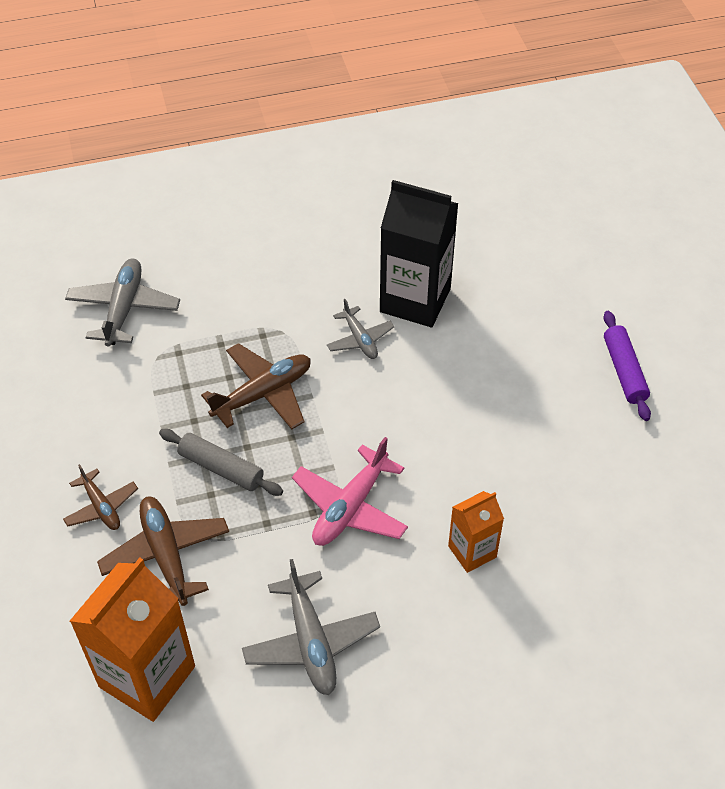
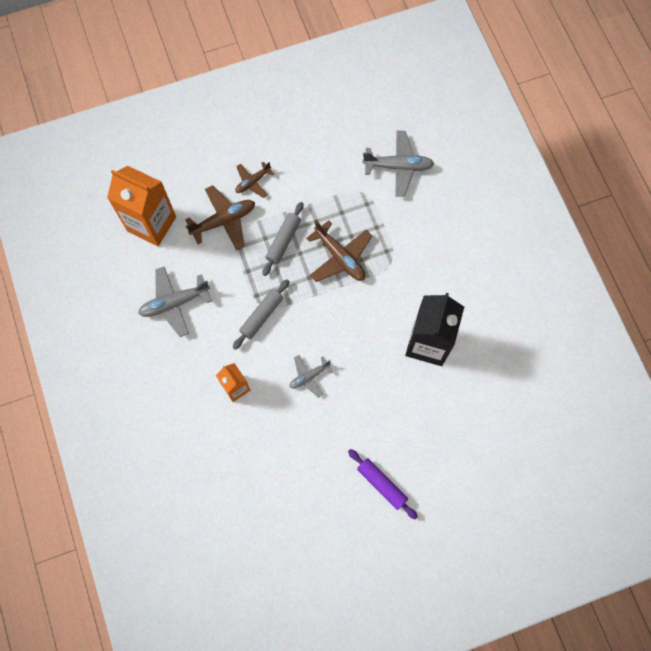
camera: 85 degrees right, 20 degrees up
(350, 507) = (262, 316): pink plane -> grey rolling pin
(360, 339) = (390, 310): grey plane -> grey plane (309, 376)
(624, 371) = (382, 484): purple rolling pin -> purple rolling pin turned 60 degrees clockwise

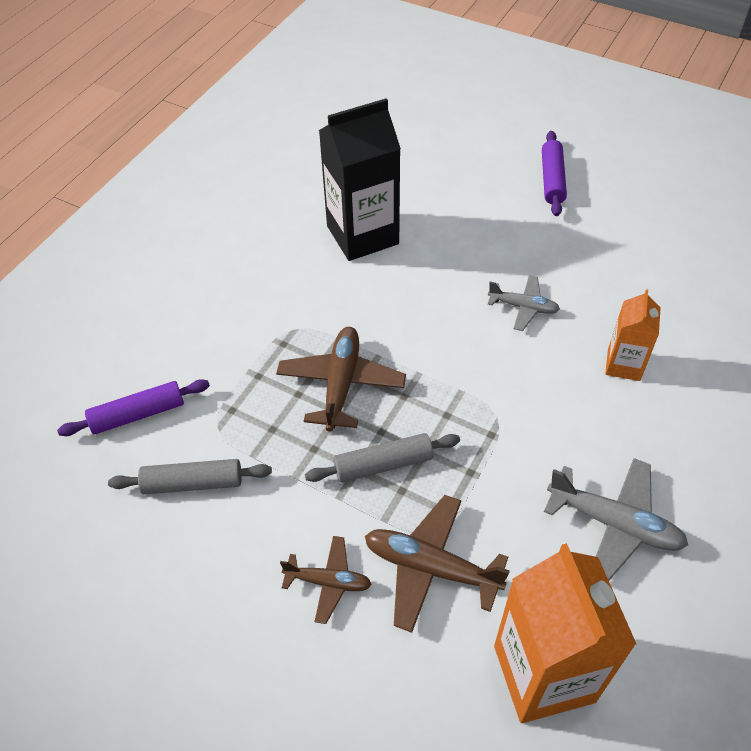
camera: 130 degrees left, 20 degrees down
(262, 316) = (510, 407): grey rolling pin -> grey rolling pin (193, 483)
(398, 166) = (138, 414): grey plane -> purple rolling pin

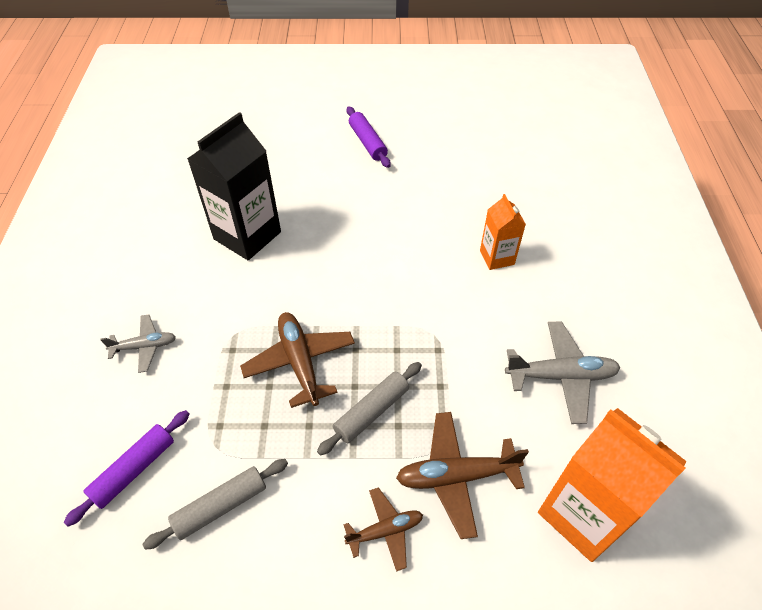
camera: 30 degrees left, 0 degrees up
(523, 307) = (403, 244): grey plane -> grey plane (144, 346)

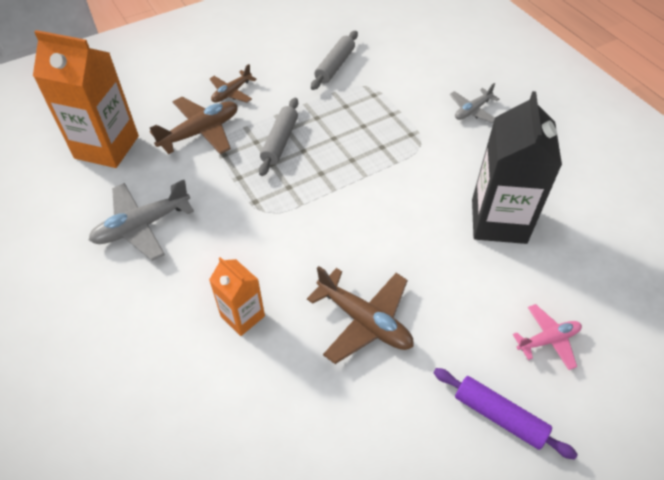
camera: 150 degrees right, 0 degrees up
(134, 470) = (400, 59): purple rolling pin -> none
(300, 159) = (548, 340): none -> pink plane
(300, 362) = (355, 148): brown plane -> brown plane (364, 321)

